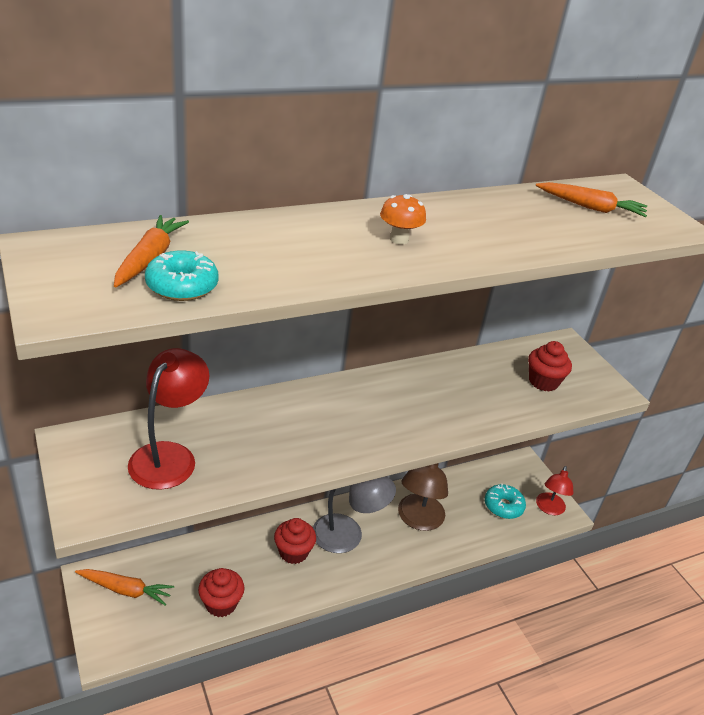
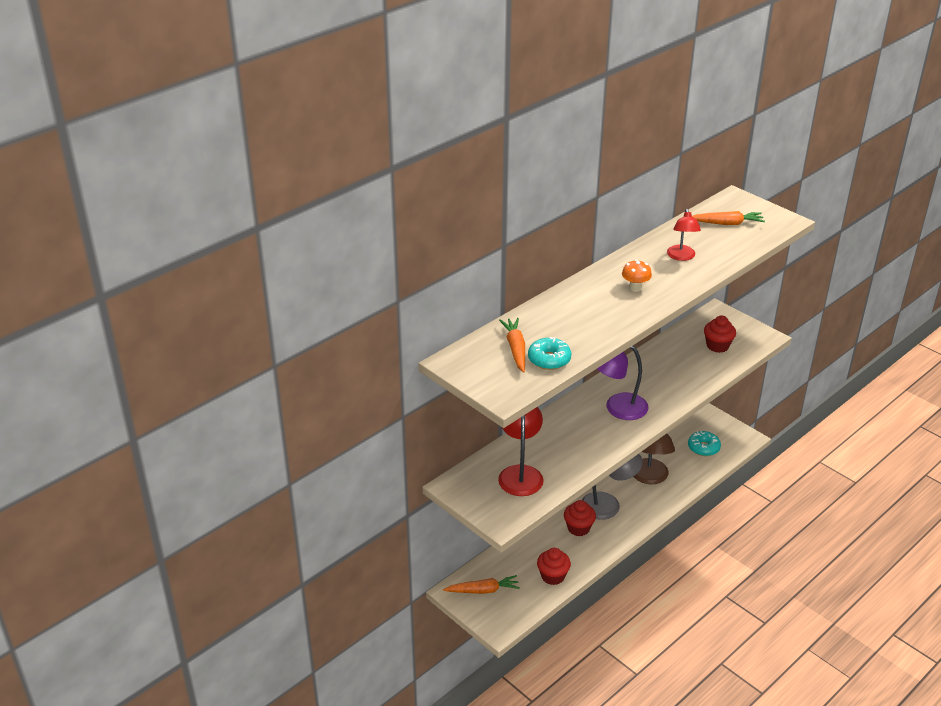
camera: 15 degrees left, 0 degrees up
(362, 414) = (617, 407): none -> purple lamp
(549, 509) = (736, 438): red lamp -> red lamp (681, 257)

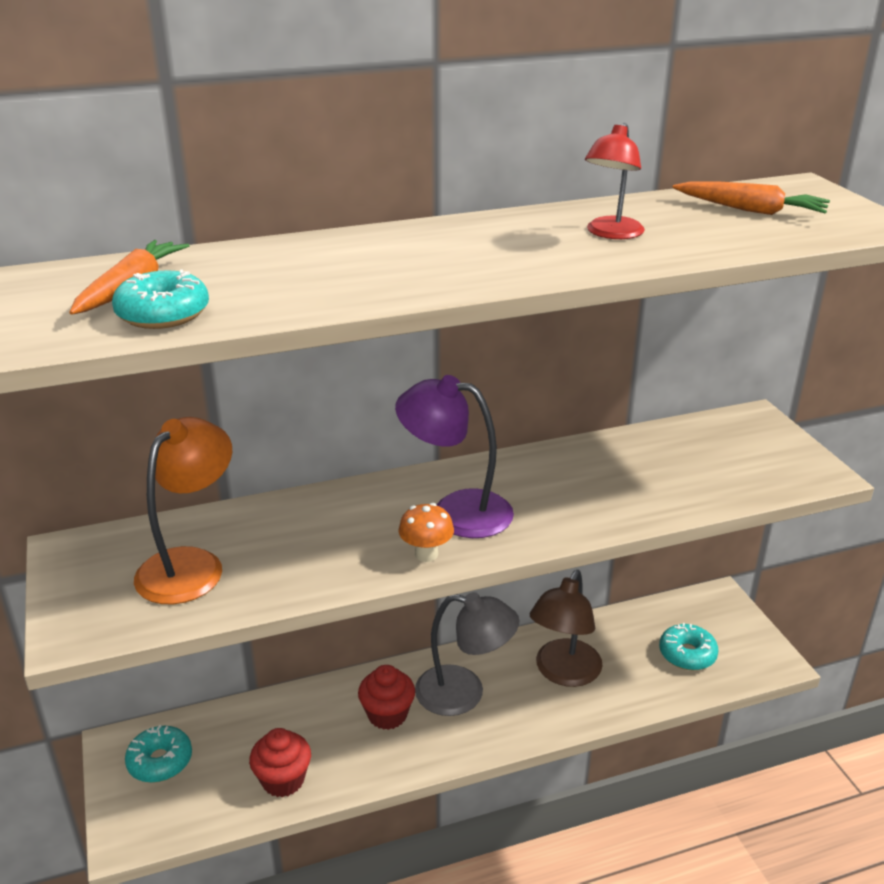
camera: 25 degrees right, 5 degrees down
(483, 590) = (160, 761): orange carrot -> turquoise donut
(520, 473) = (191, 564): red lamp -> orange lamp
(635, 288) = (468, 255): orange mushroom -> orange mushroom (426, 554)
(717, 346) = (717, 466): red cupcake -> none

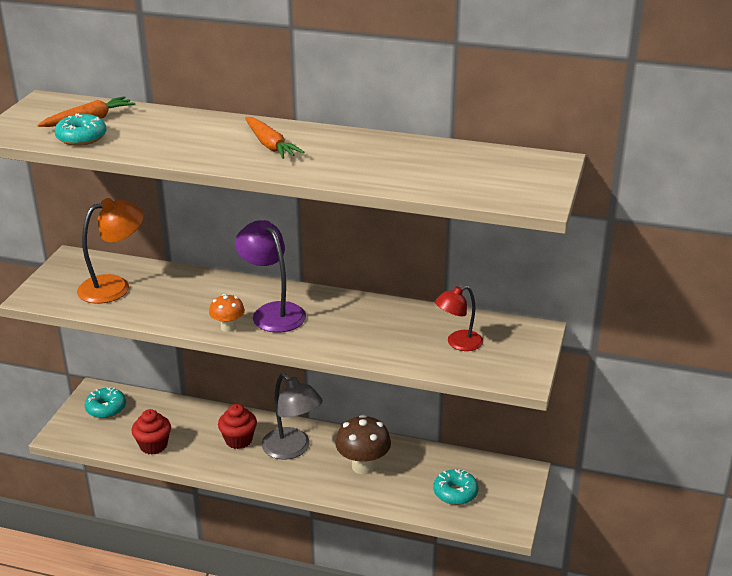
camera: 35 degrees right, 0 degrees up
(563, 673) = (363, 466): brown lamp -> brown mushroom
(611, 234) = (363, 158): red lamp -> red lamp (458, 343)
(750, 210) = (478, 168): orange carrot -> orange carrot (270, 145)

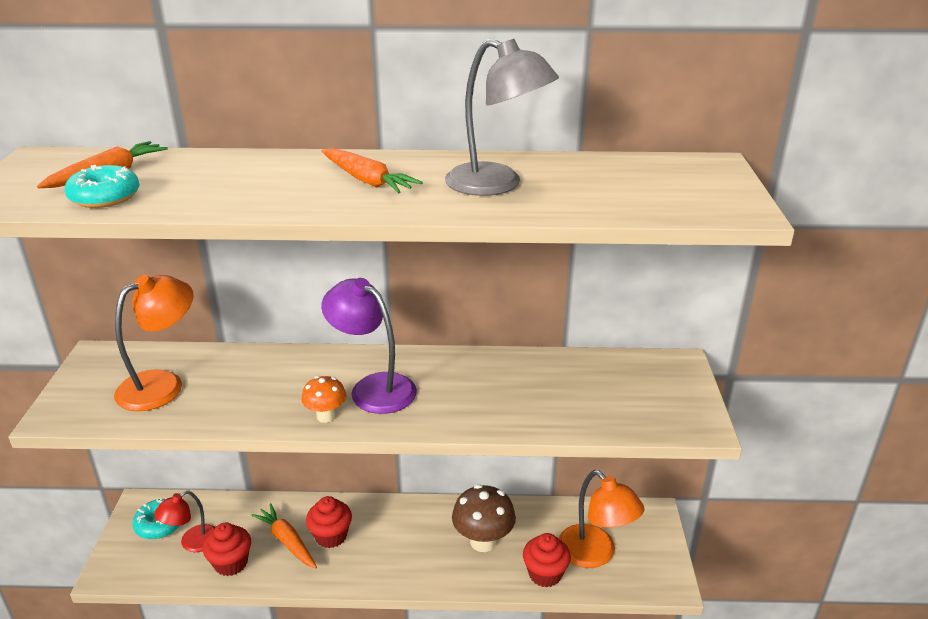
camera: 15 degrees left, 0 degrees up
(202, 438) = (287, 541): none -> orange carrot
(292, 449) = (396, 536): grey lamp -> grey lamp (497, 185)
(405, 499) = (545, 574): none -> red cupcake
(455, 493) = (595, 554): turquoise donut -> orange lamp
(458, 343) = (605, 392): red lamp -> red lamp (192, 543)

